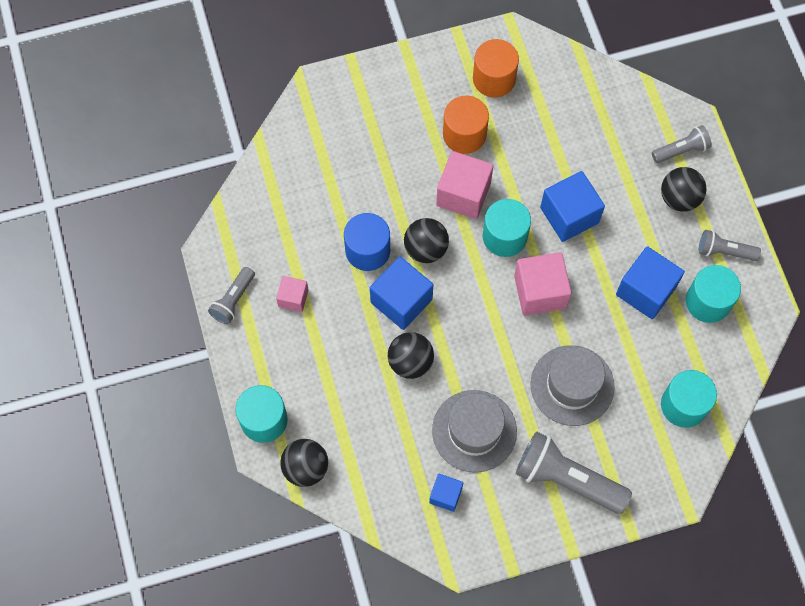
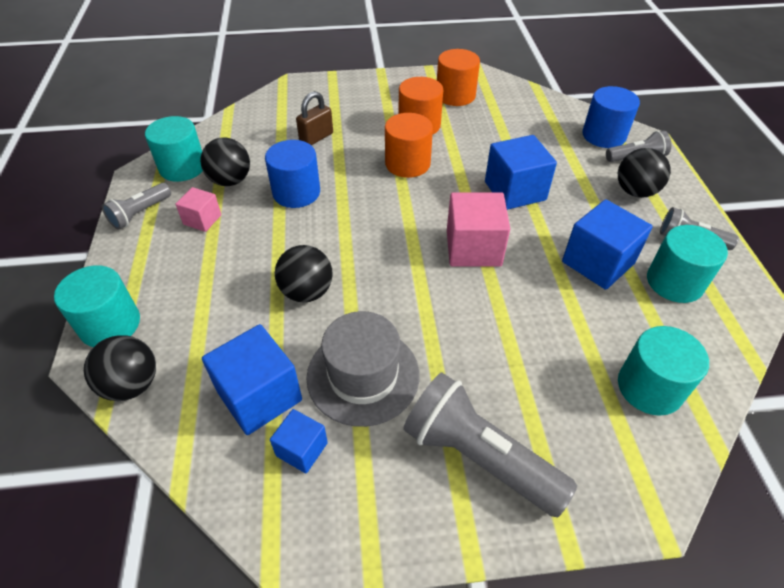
camera: 10 degrees right, 20 degrees down
(364, 170) = (316, 137): none -> brown padlock
(401, 301) = (316, 236): blue cube -> blue cube (259, 396)
(426, 249) = (357, 198): black ball -> black ball (230, 181)
(463, 194) = (407, 163): pink cube -> orange cylinder
(504, 236) = (443, 199): turquoise cylinder -> turquoise cylinder (182, 167)
(572, 385) = (499, 343): grey hat -> none
(650, 121) = (603, 135): none -> blue cylinder

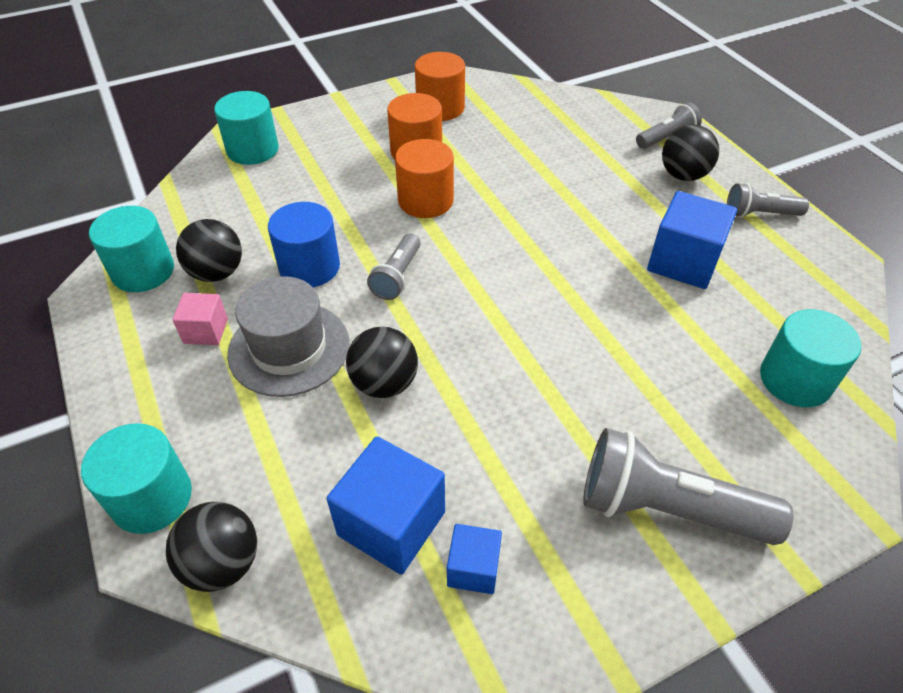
camera: 20 degrees left, 0 degrees up
(140, 213) = (116, 344): grey flashlight -> grey flashlight (397, 276)
(316, 137) = (299, 194): brown padlock -> none
(363, 375) = (499, 460): grey hat -> grey hat (289, 348)
(473, 248) = (548, 280): pink cube -> none
(515, 191) = (560, 204): blue cube -> none
(603, 135) = (622, 121): blue cylinder -> none
(674, 282) = (766, 262): turquoise cylinder -> turquoise cylinder (253, 150)

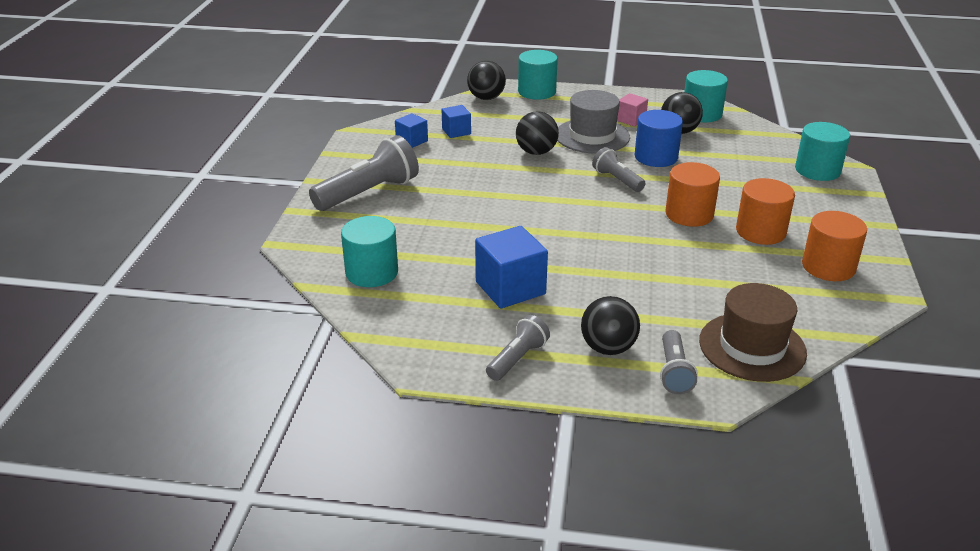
camera: 125 degrees right, 15 degrees down
(391, 523) = (456, 131): blue cube -> blue cube, size x0.56
(592, 115) = (752, 347): none -> brown hat

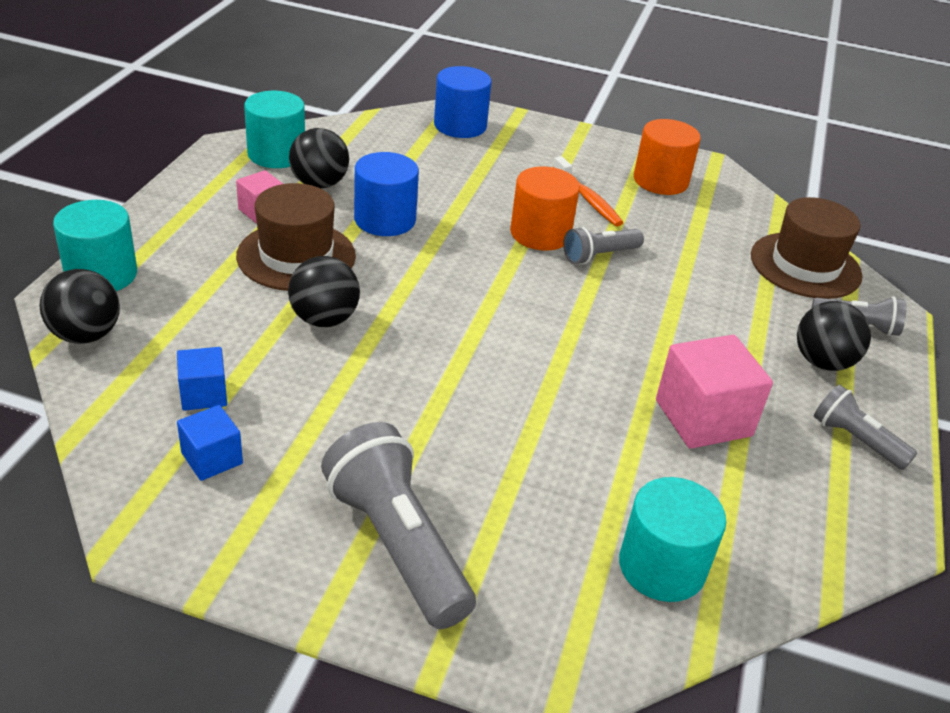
camera: 85 degrees left, 5 degrees up
(510, 288) = (703, 418): blue cube -> pink cube
(592, 136) = (296, 256): grey hat -> brown hat
(617, 180) = (438, 265): grey flashlight -> grey flashlight (599, 255)
(760, 231) = (587, 198): orange cylinder -> orange toothbrush
(817, 170) = (460, 125): turquoise cylinder -> blue cylinder

